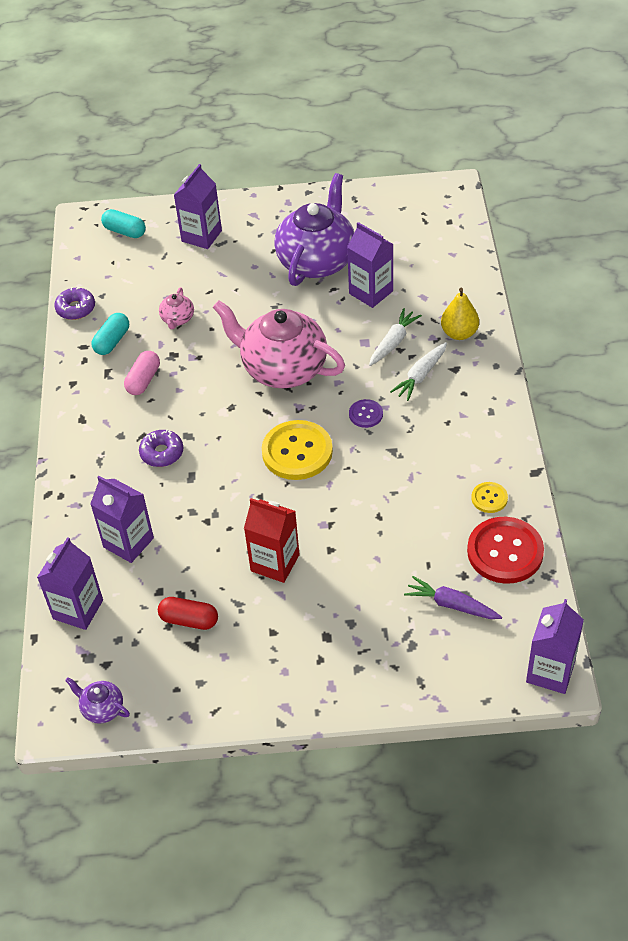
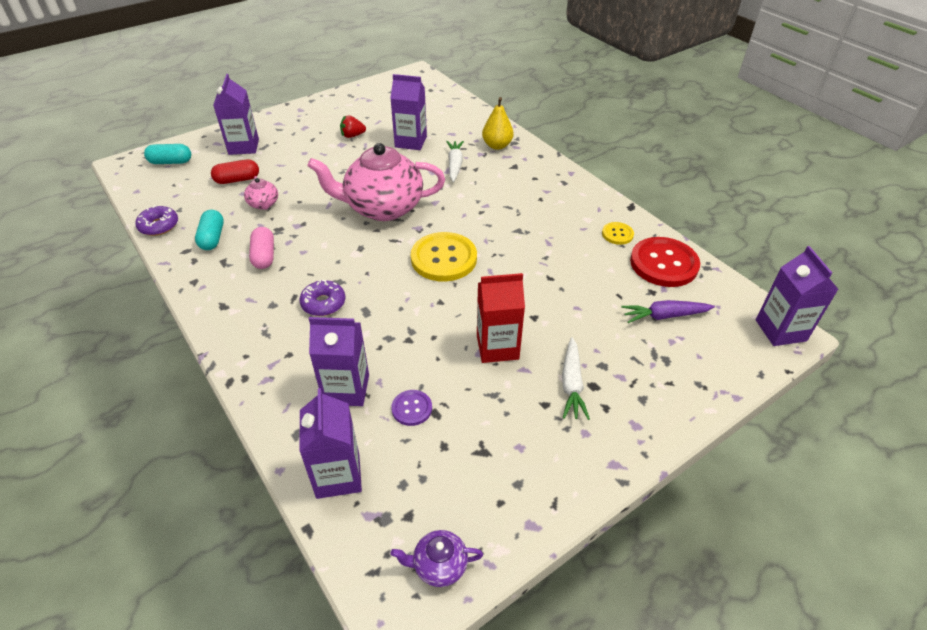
camera: 35 degrees left, 5 degrees down
(189, 620) = (460, 431): red capsule -> red capsule (237, 180)
(317, 261) = (352, 136): purple teapot -> red strawberry
(366, 414) = (475, 215): purple button -> purple button (412, 408)
(420, 376) = (494, 178): white carrot -> white carrot (571, 384)

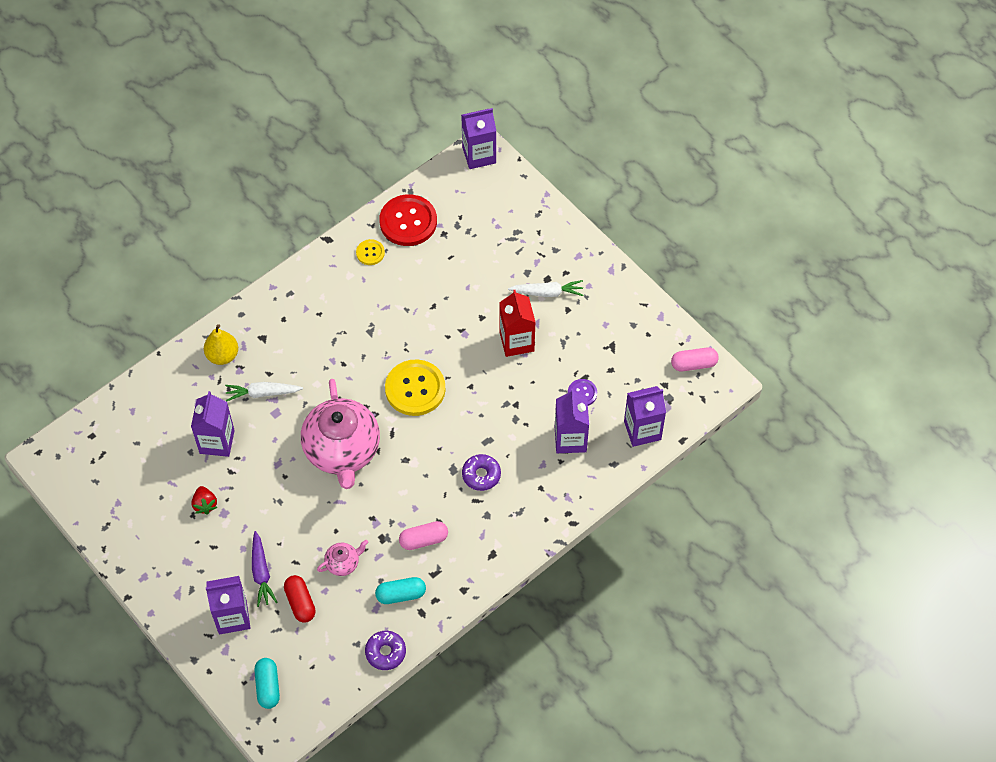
camera: 95 degrees left, 15 degrees up
(439, 565) = (693, 364): purple teapot -> pink capsule
(664, 316) = (471, 228): purple carrot -> purple carrot (261, 573)

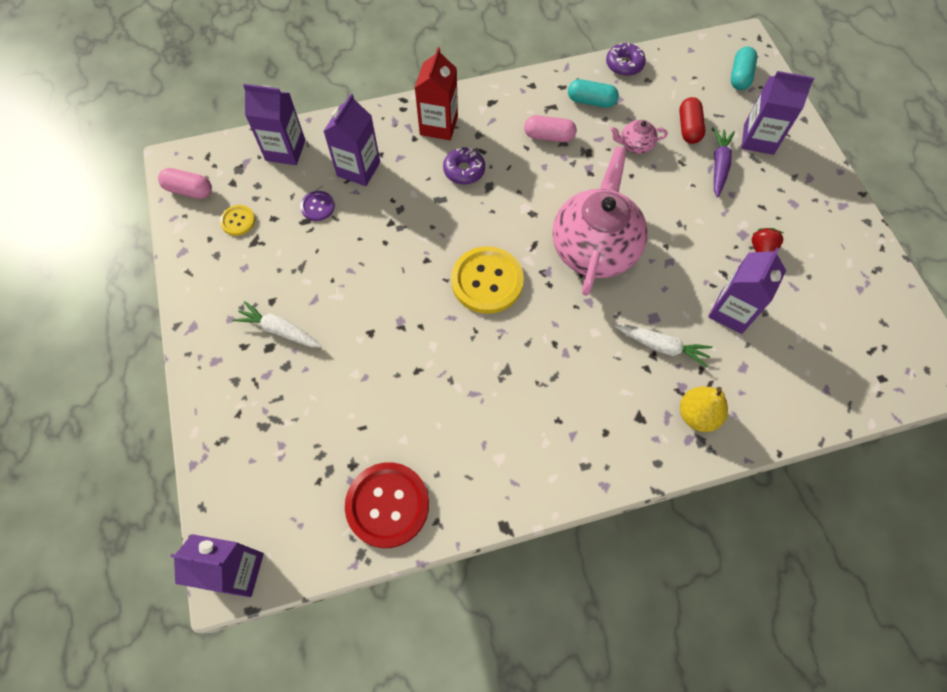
camera: 155 degrees left, 5 degrees up
(370, 253) = (458, 479): yellow button -> yellow button (238, 221)
(516, 341) = (349, 288): red carton -> red carton (439, 125)

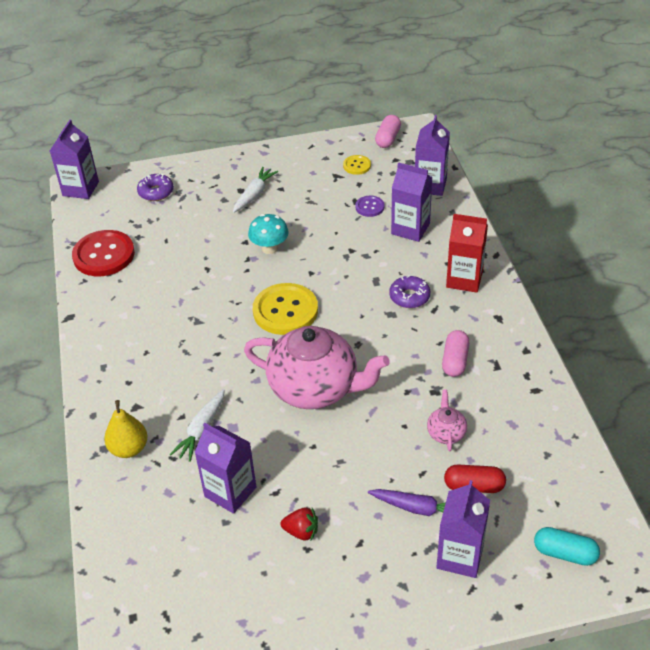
camera: 95 degrees right, 20 degrees down
(384, 304) = (269, 248): none -> turquoise mushroom
(591, 101) = (507, 399): turquoise capsule -> none
(624, 64) = (568, 434): purple donut -> purple donut (156, 192)

